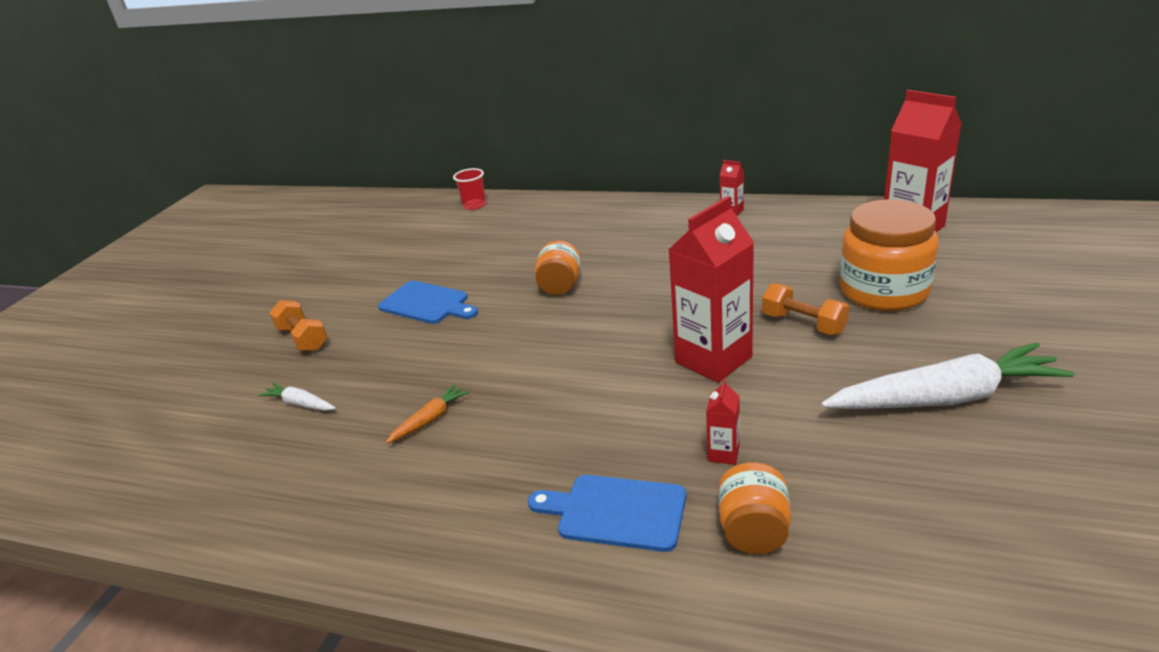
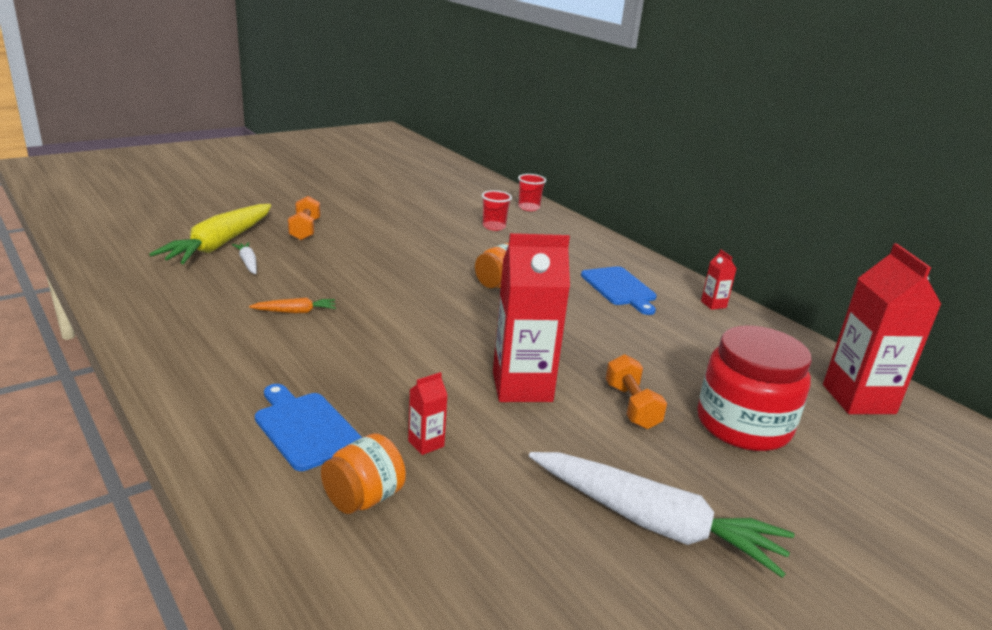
camera: 30 degrees right, 5 degrees down
(236, 404) = (220, 244): none -> yellow carrot
(427, 303) = (401, 249): blue cutting board -> blue cutting board (620, 288)
(473, 238) = (494, 227): none -> red cup
(883, 290) = (743, 425): orange jar -> red jar

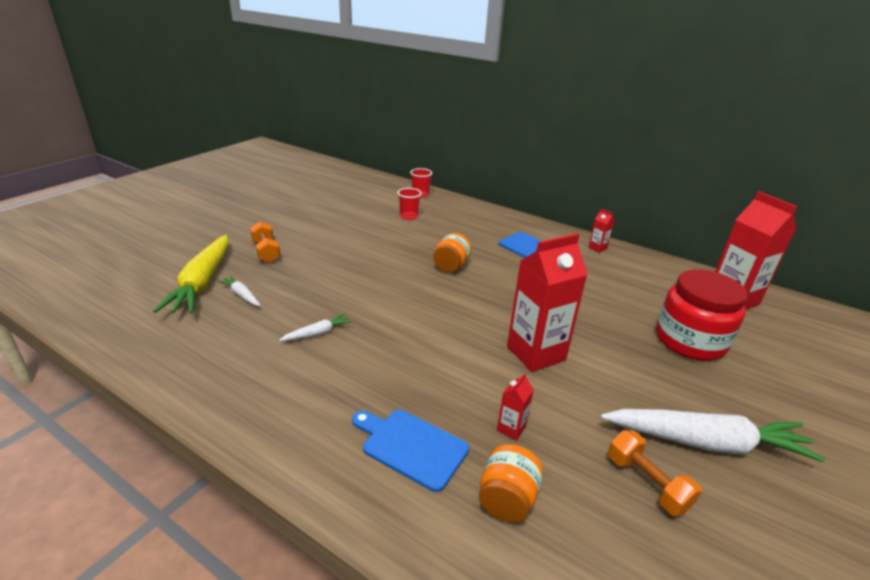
camera: 20 degrees left, 5 degrees up
(295, 312) = (317, 333): orange carrot -> white carrot
(632, 406) = (616, 347): orange dumbbell -> orange dumbbell (647, 483)

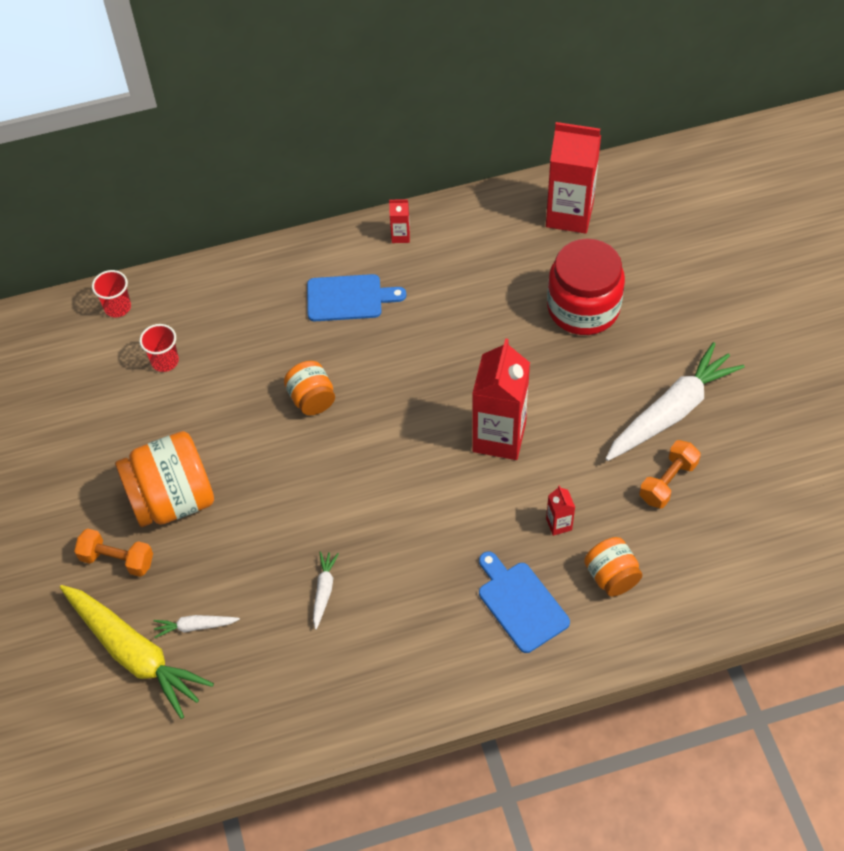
camera: 45 degrees left, 25 degrees up
(325, 252) = (172, 499): none -> orange jar
(411, 446) = (520, 604): blue cutting board -> blue cutting board turned 75 degrees clockwise
(647, 483) = (667, 482): orange dumbbell -> orange dumbbell turned 60 degrees counterclockwise

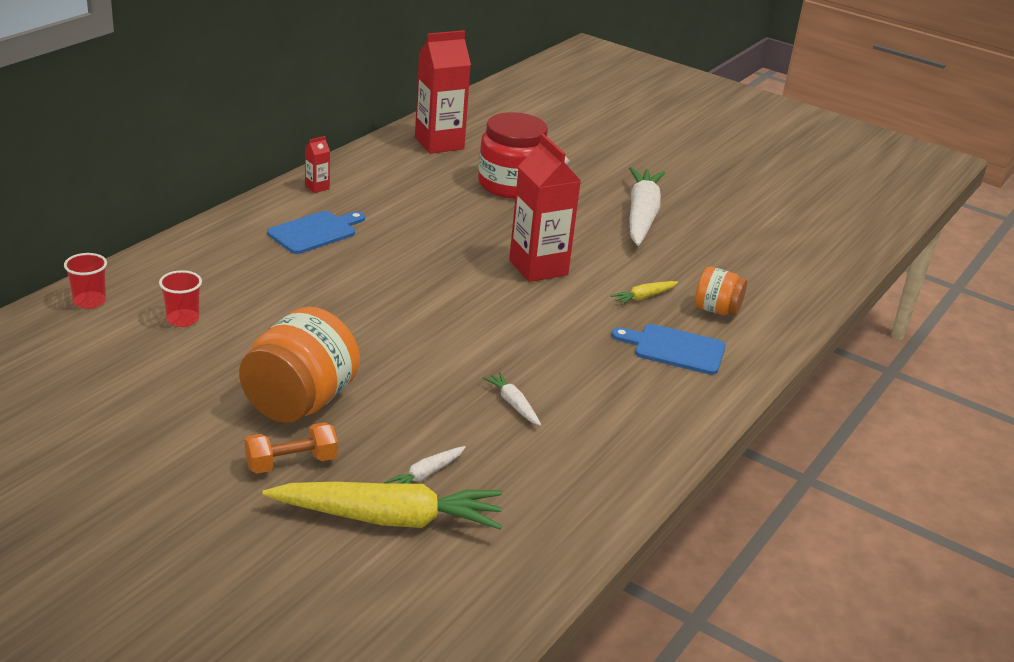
camera: 45 degrees left, 25 degrees down
(312, 399) = (356, 297): orange jar -> none
(559, 524) = (644, 297): red carton -> yellow carrot
(667, 482) = (687, 250): orange dumbbell -> none

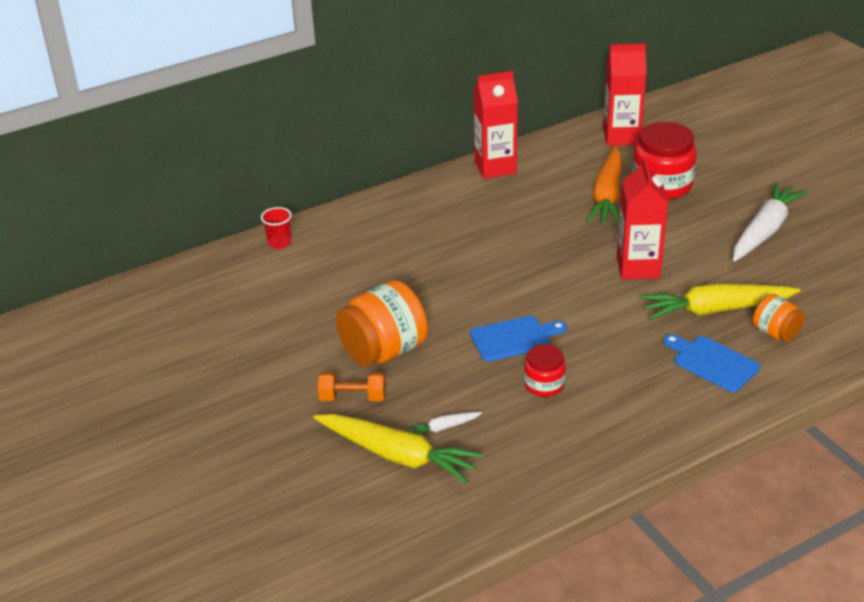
camera: 30 degrees right, 5 degrees up
(183, 319) = (336, 268): red cup -> none
(315, 232) = (472, 208): blue cutting board -> blue cutting board (514, 338)
(317, 187) = (495, 167): red carton -> red carton, size x2.31
(461, 202) = (607, 196): none -> orange carrot
(513, 404) = (544, 384): white carrot -> red jar
(644, 297) = (715, 310): yellow carrot -> yellow carrot, size x2.27

